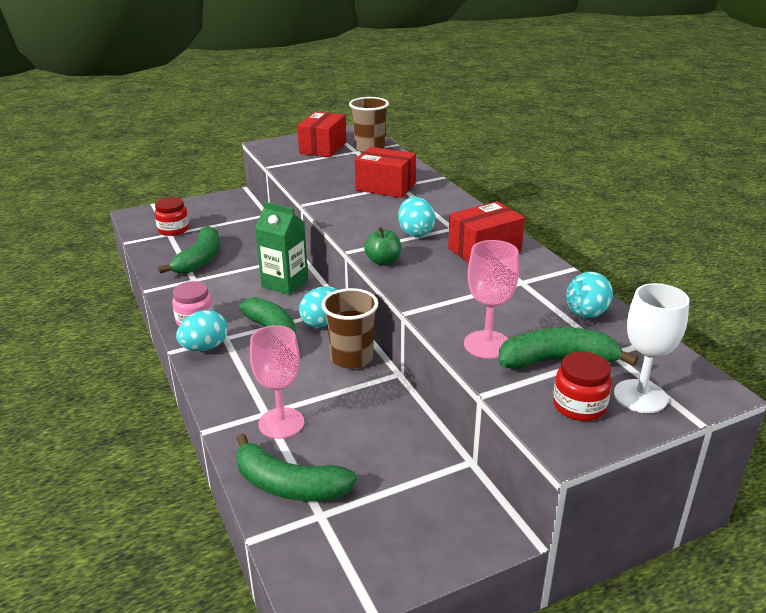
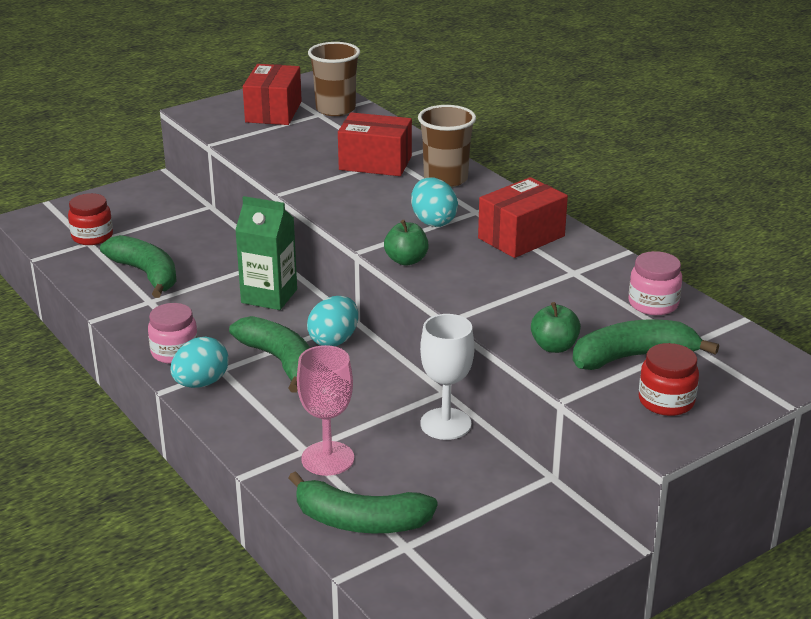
camera: 10 degrees left, 0 degrees up
(200, 259) = (146, 274): green banana -> green banana turned 45 degrees counterclockwise
(351, 358) = (384, 379): brown cup -> brown cup (445, 179)
(487, 344) = (554, 346): pink goblet -> green apple
(585, 314) = (653, 304): turquoise egg -> pink jar
(640, 396) = (726, 385): white goblet -> white goblet (445, 424)

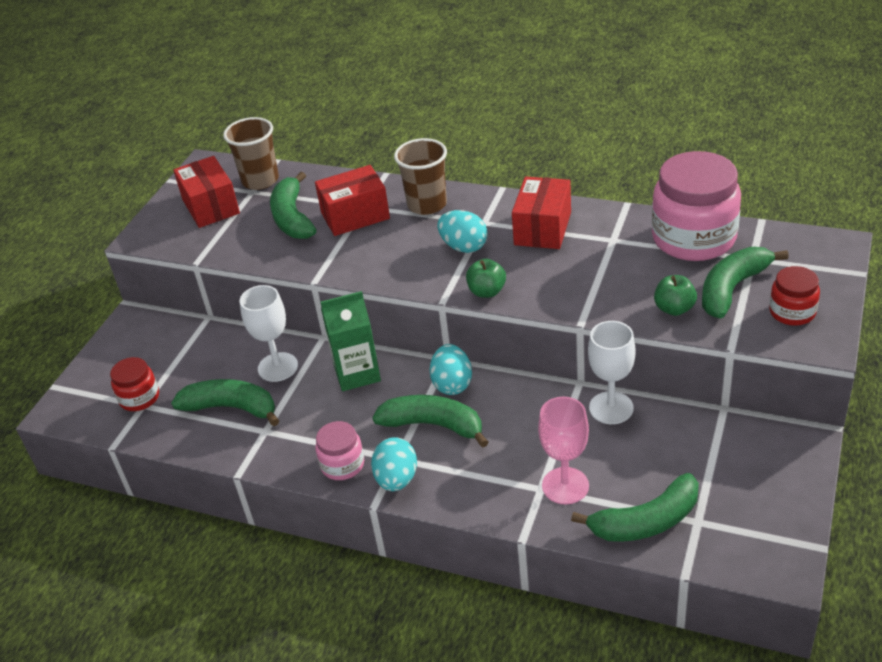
camera: 30 degrees left, 10 degrees up
(215, 263) = (278, 367): none -> white goblet
(324, 144) = (292, 218): none -> green banana
(653, 304) = (693, 238): pink jar -> pink jar, size x2.00

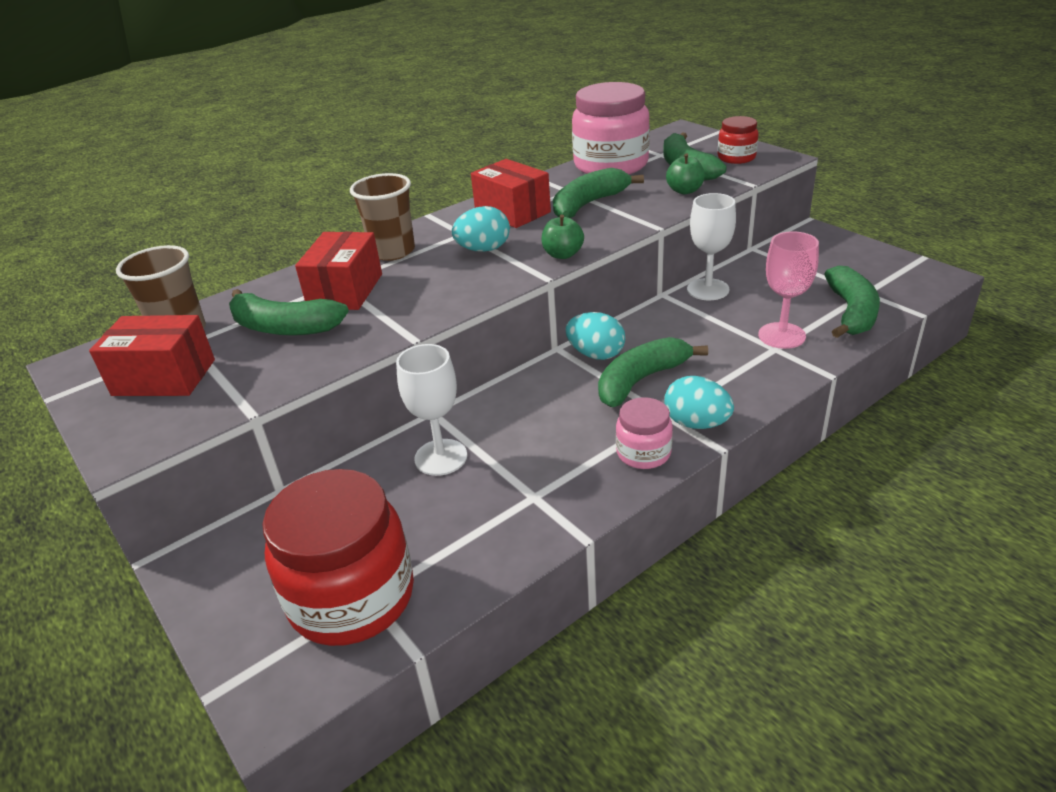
camera: 60 degrees left, 5 degrees down
(139, 398) = (352, 597): red jar -> red jar, size x2.00
(231, 408) = (467, 513): green banana -> green banana (588, 204)
(357, 373) = (516, 405): green carton -> none

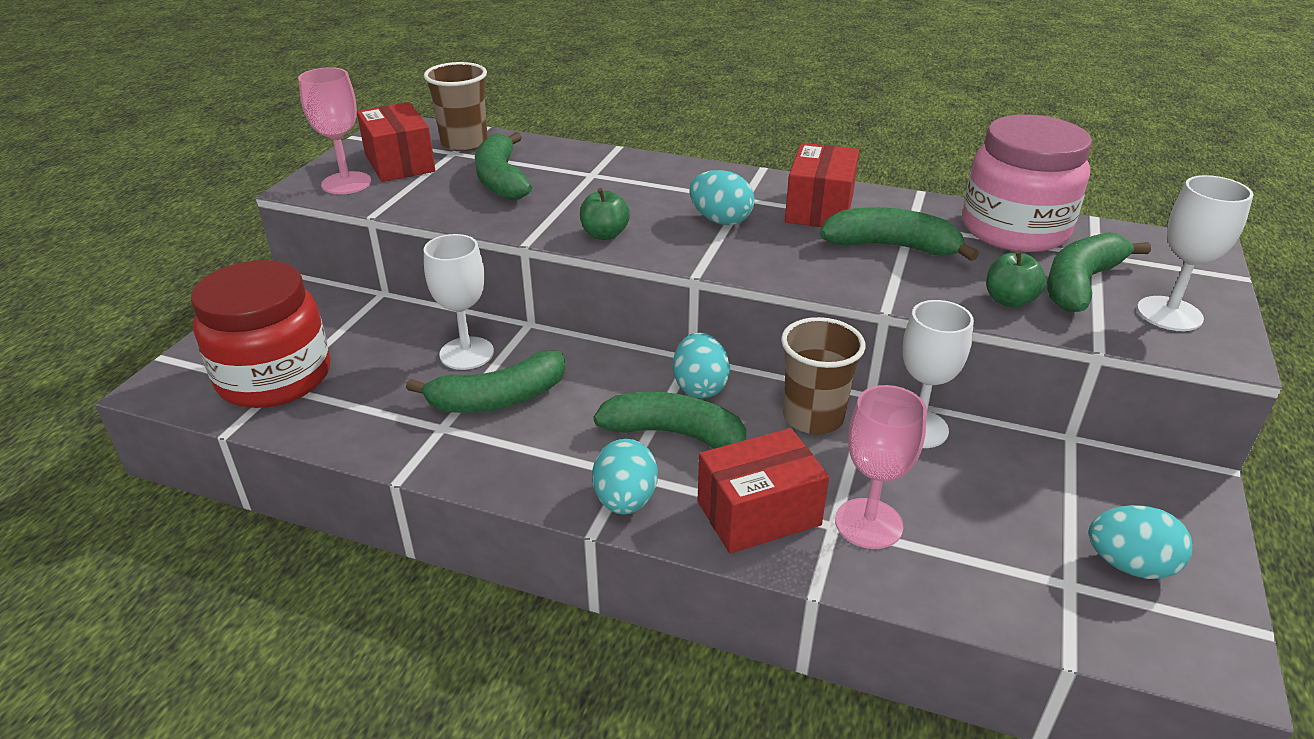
camera: 55 degrees right, 0 degrees up
(158, 419) = (346, 183): none -> pink goblet
(345, 291) = (581, 182): red box -> red box (758, 513)
(392, 251) = (671, 177): brown cup -> brown cup (813, 417)
(563, 254) = (755, 267): green apple -> green apple (604, 234)
(643, 453) = (548, 477): pink jar -> none
(736, 158) = (1169, 314): red jar -> white goblet
(851, 312) = (995, 580): green banana -> green banana (498, 399)
(861, 271) = (1129, 565): none -> turquoise egg

